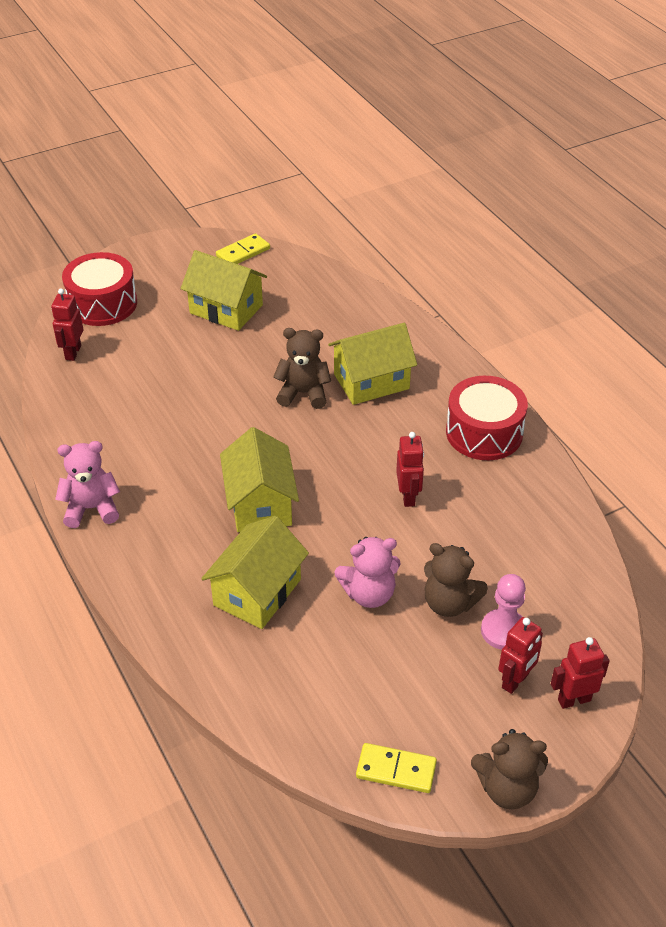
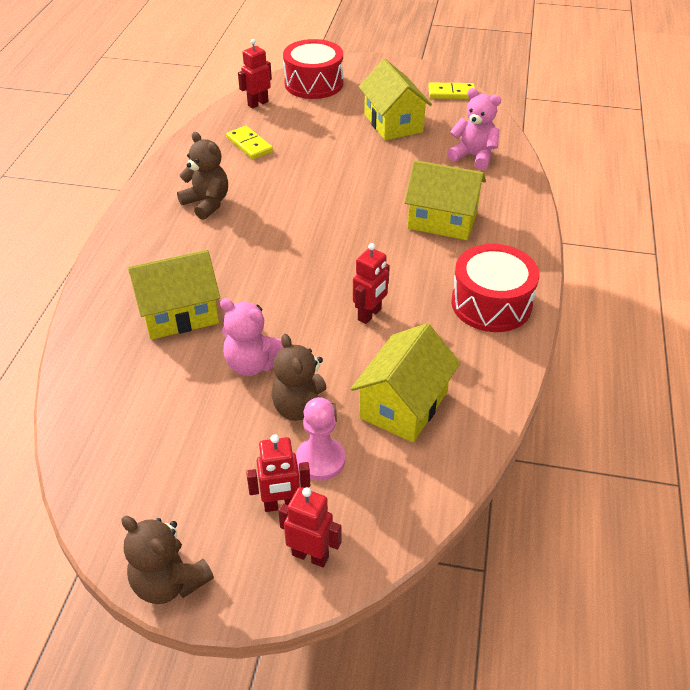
camera: 40 degrees right, 0 degrees up
(91, 508) = (148, 200): pink teddy bear -> pink teddy bear (473, 156)
(260, 504) = (256, 257): yellow house -> yellow house (404, 405)
(303, 393) = (380, 202): brown teddy bear -> brown teddy bear (207, 203)
(396, 770) = (111, 502): yellow domino -> yellow domino (249, 145)

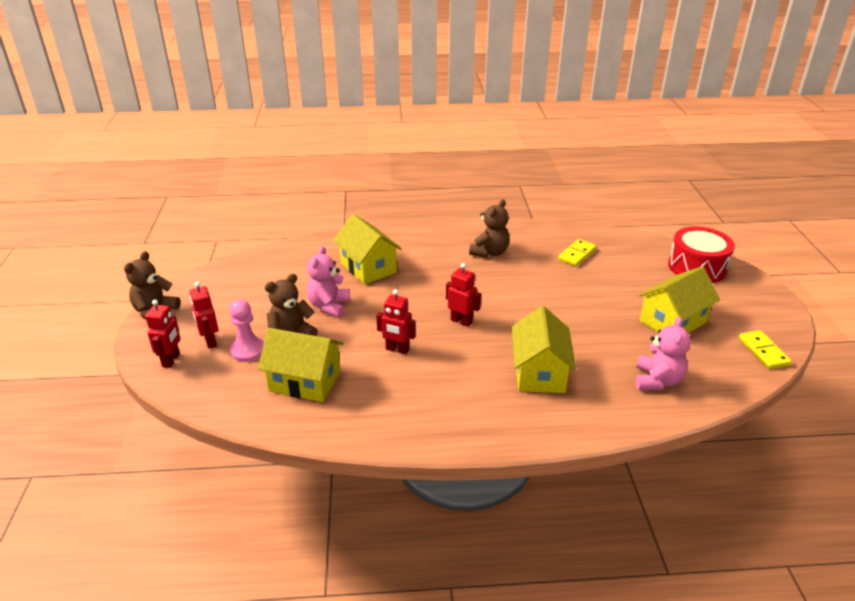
camera: 75 degrees right, 10 degrees down
(258, 103) = (638, 246): red robot -> red robot (461, 321)
(491, 303) = (436, 416): red drum -> none

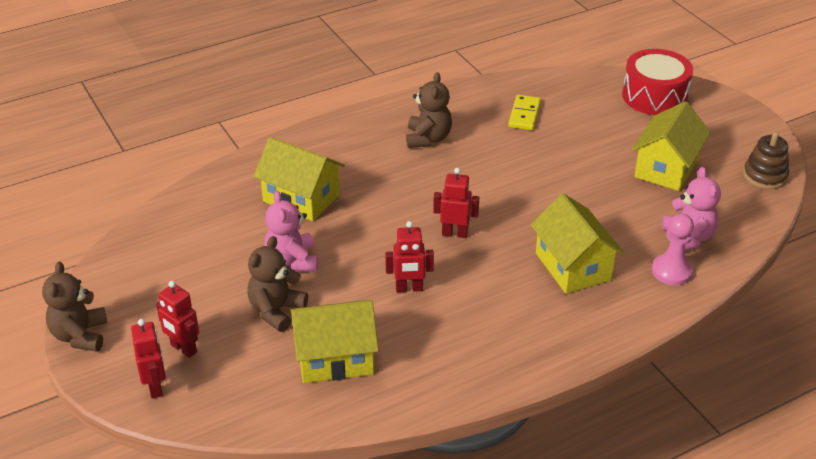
camera: 25 degrees left, 5 degrees up
(248, 351) = (239, 345): pink pawn -> pink pawn (672, 271)
(763, 351) = (765, 176): yellow domino -> brown stacking toy

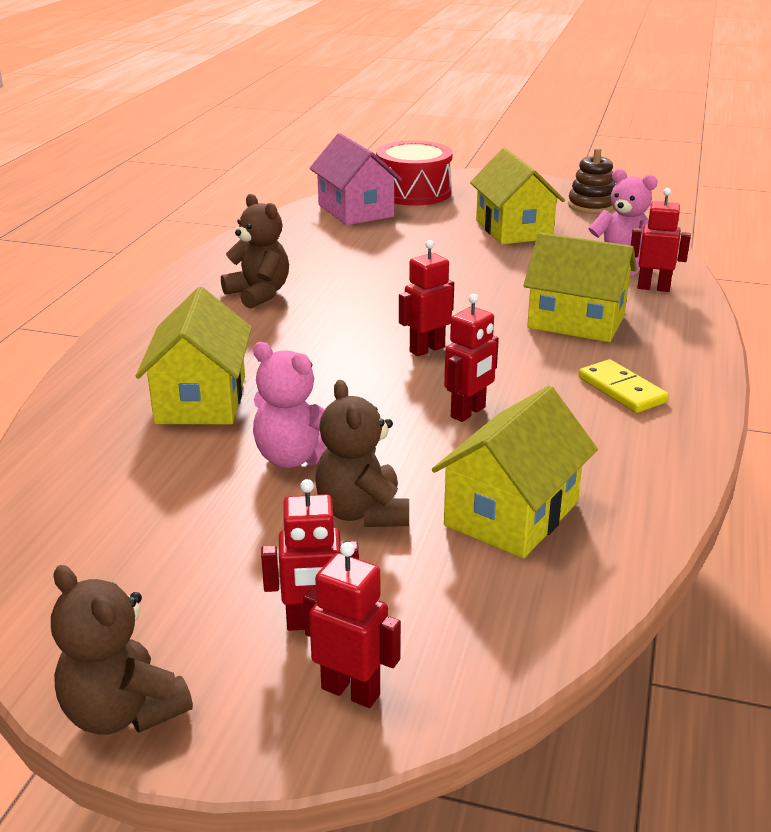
camera: 45 degrees left, 10 degrees down
(301, 198) = (201, 400): yellow house -> yellow house turned 75 degrees counterclockwise
(524, 115) = (323, 243): yellow domino -> yellow domino (622, 390)
(588, 95) = (355, 211): none -> pink house
(672, 271) = (653, 288): pink pawn -> red robot

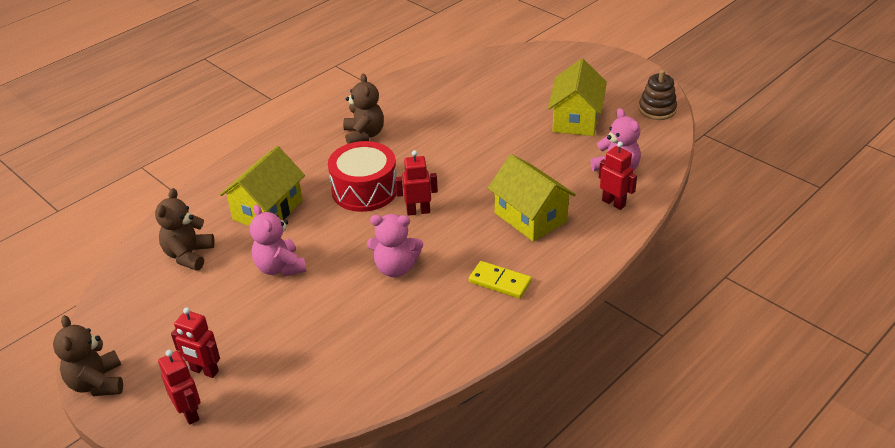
camera: 30 degrees right, 10 degrees up
(355, 211) = (488, 72): pink house -> none
(362, 512) = (281, 315): brown teddy bear -> brown teddy bear (188, 255)
(413, 192) = (543, 63): red drum -> red drum (364, 190)
(468, 412) = (395, 268): red robot -> pink teddy bear
(512, 514) = (351, 345): yellow house -> none
(622, 390) = (500, 282): yellow domino -> yellow domino turned 60 degrees counterclockwise

